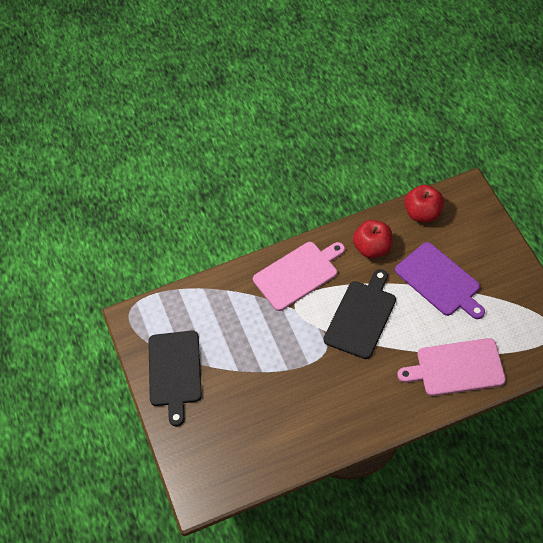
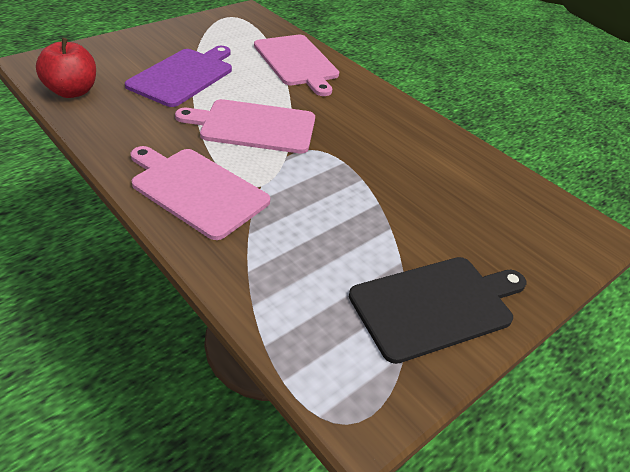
camera: 120 degrees left, 15 degrees down
(361, 316) = (254, 126): black cutting board -> pink cutting board
(373, 248) = (137, 126): red apple -> none

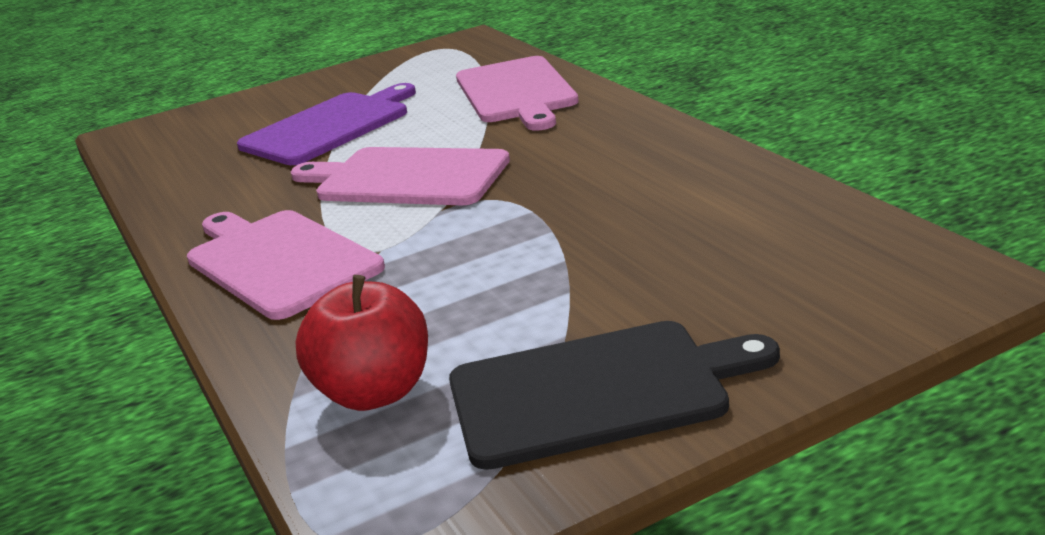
camera: 20 degrees right, 15 degrees down
(72, 91) = (162, 160): red apple -> red apple (375, 392)

